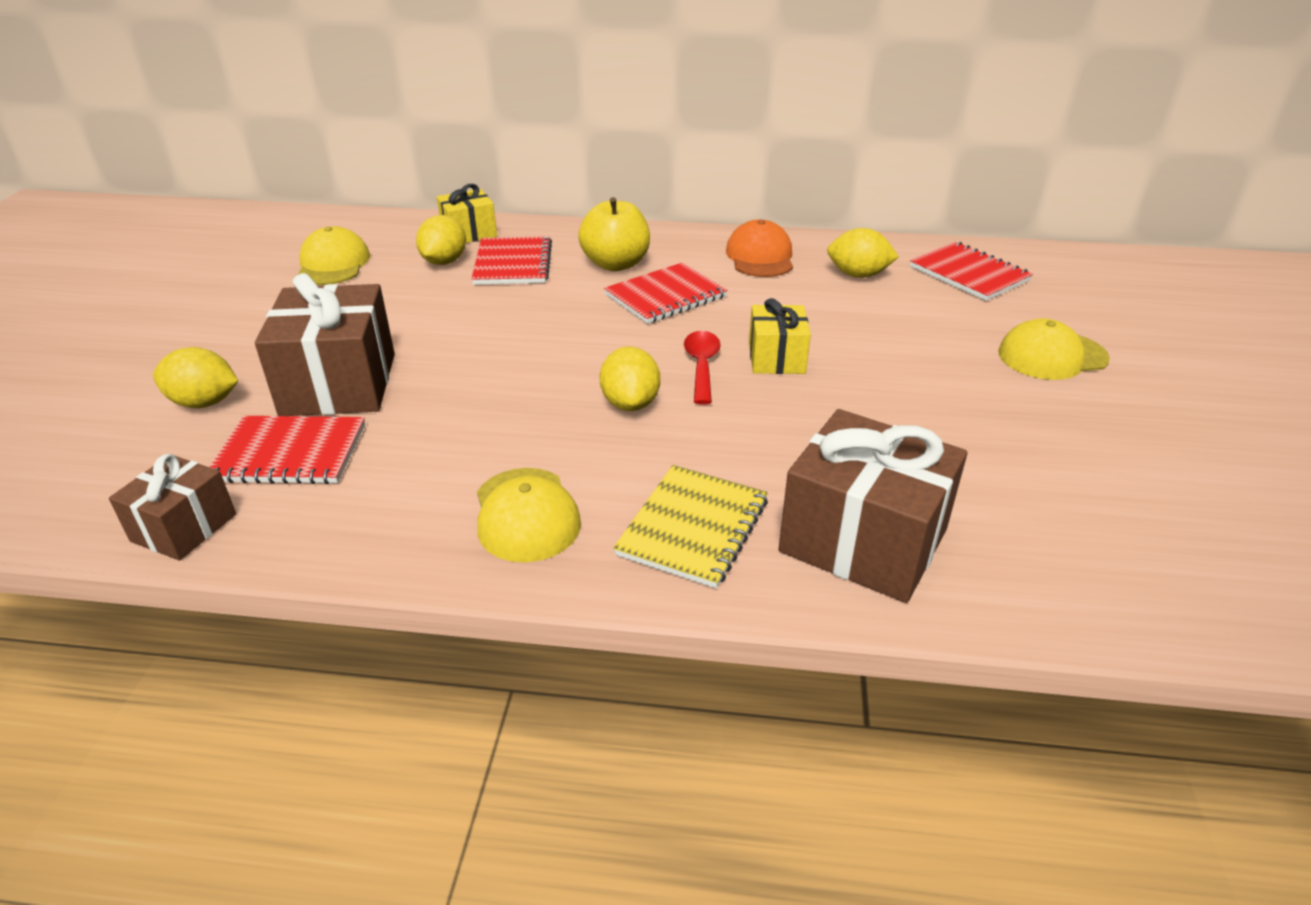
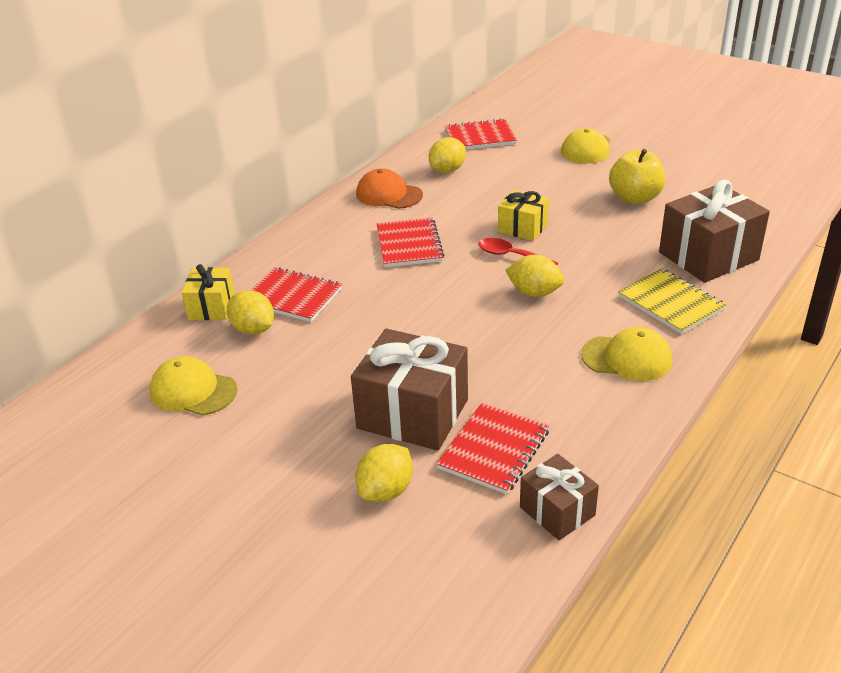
camera: 60 degrees left, 0 degrees up
(616, 264) = (341, 252): yellow apple -> yellow apple (635, 198)

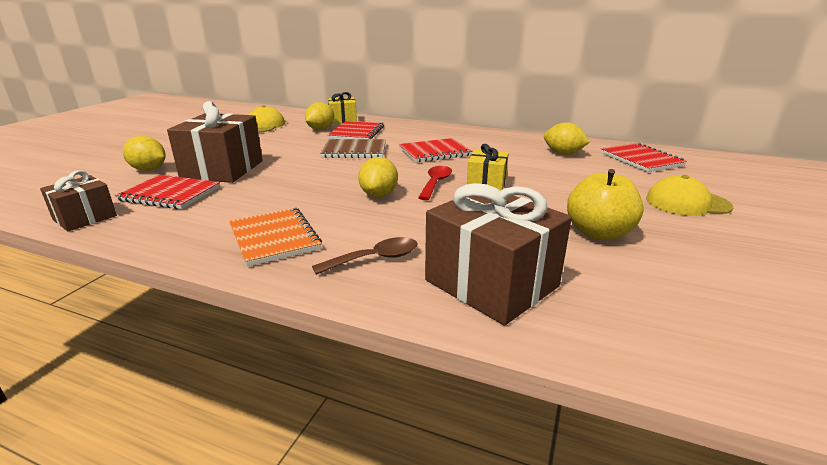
camera: 75 degrees right, 10 degrees down
(377, 302) = (354, 151): none -> brown notebook
(389, 194) = (504, 141): orange cap -> none
(627, 358) = (274, 237): yellow cap -> orange notebook
(670, 303) = (375, 259): yellow notebook -> brown spoon

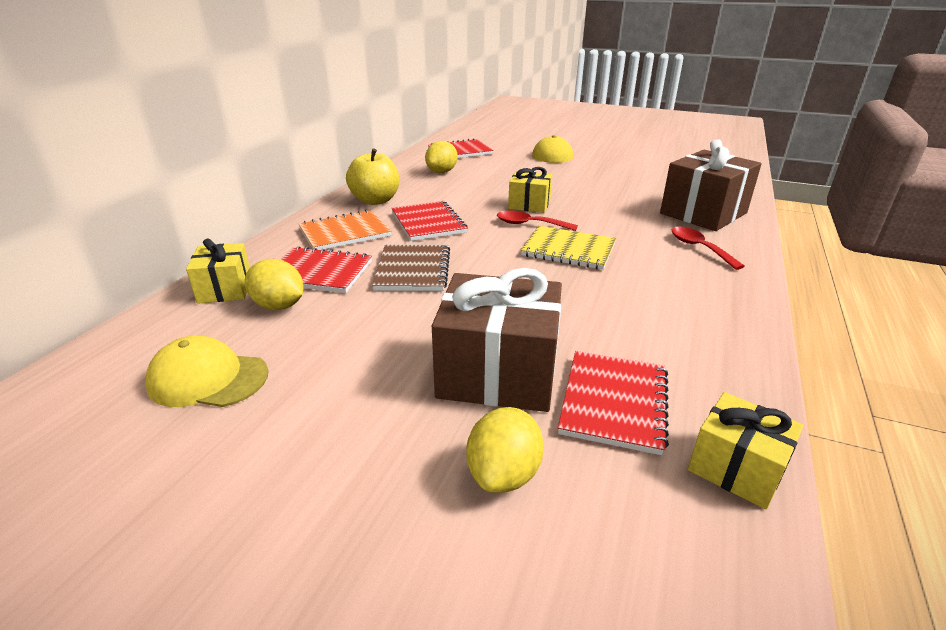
camera: 90 degrees left, 5 degrees up
(85, 218) = (736, 468): brown gift -> yellow gift
(274, 237) = (693, 295): orange notebook -> orange notebook (344, 233)
(375, 259) = (699, 248): brown spoon -> red spoon
(379, 195) = (568, 250): yellow lemon -> yellow notebook
(598, 233) = (612, 180): yellow apple -> yellow apple (375, 200)

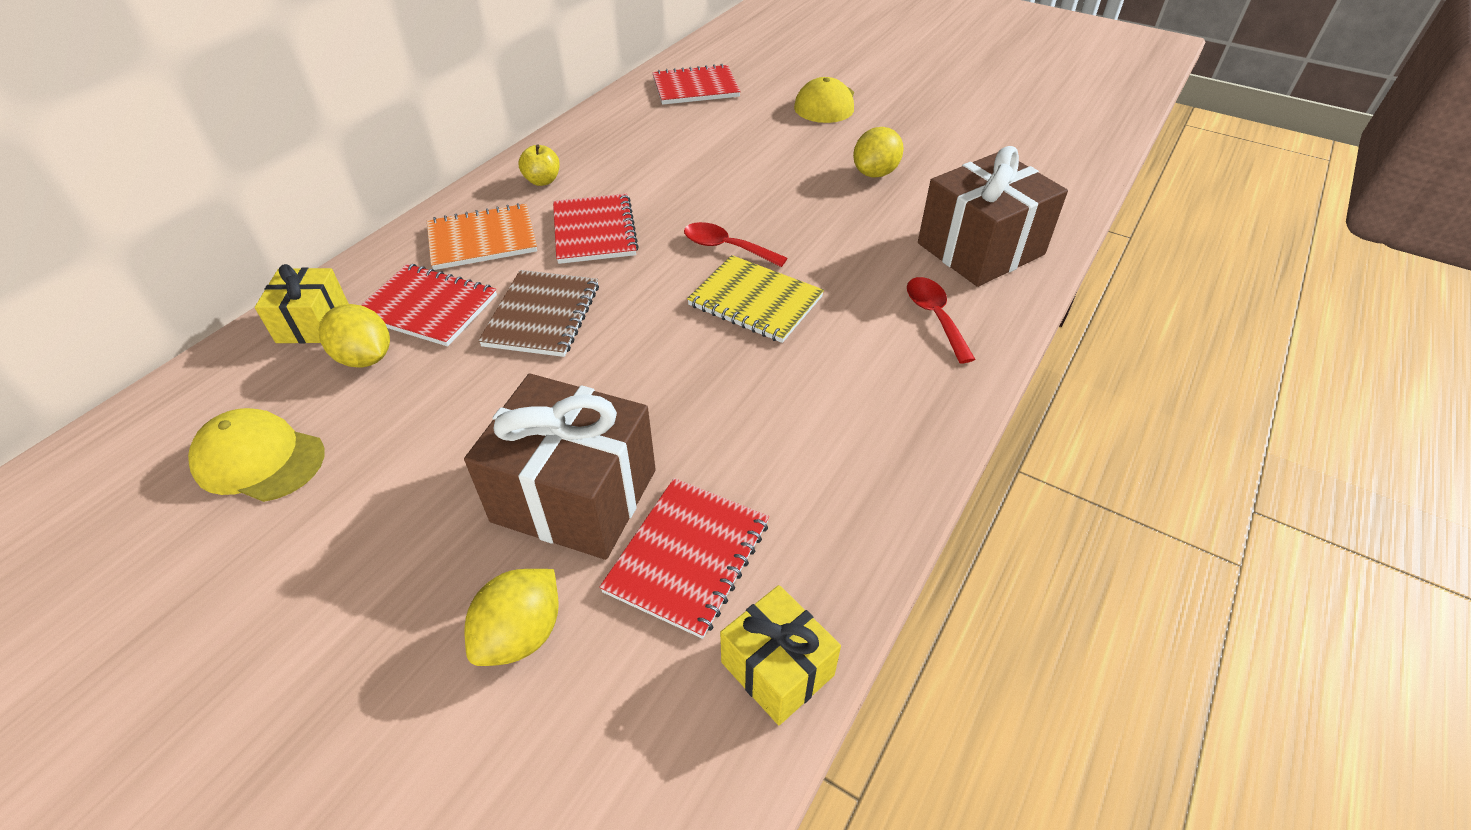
camera: 10 degrees right, 15 degrees up
(375, 200) = (542, 181): yellow apple -> yellow apple, size x0.57
(441, 172) = (652, 130): yellow lemon -> yellow lemon (875, 173)
(529, 205) = (743, 208): yellow gift -> none

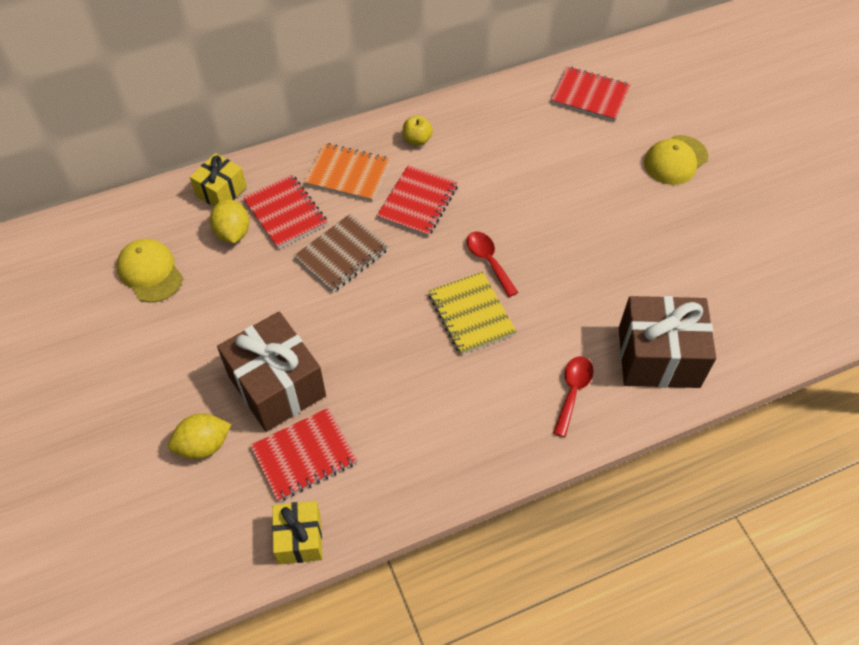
camera: 35 degrees right, 10 degrees up
(875, 173) = (648, 250): yellow lemon -> none

